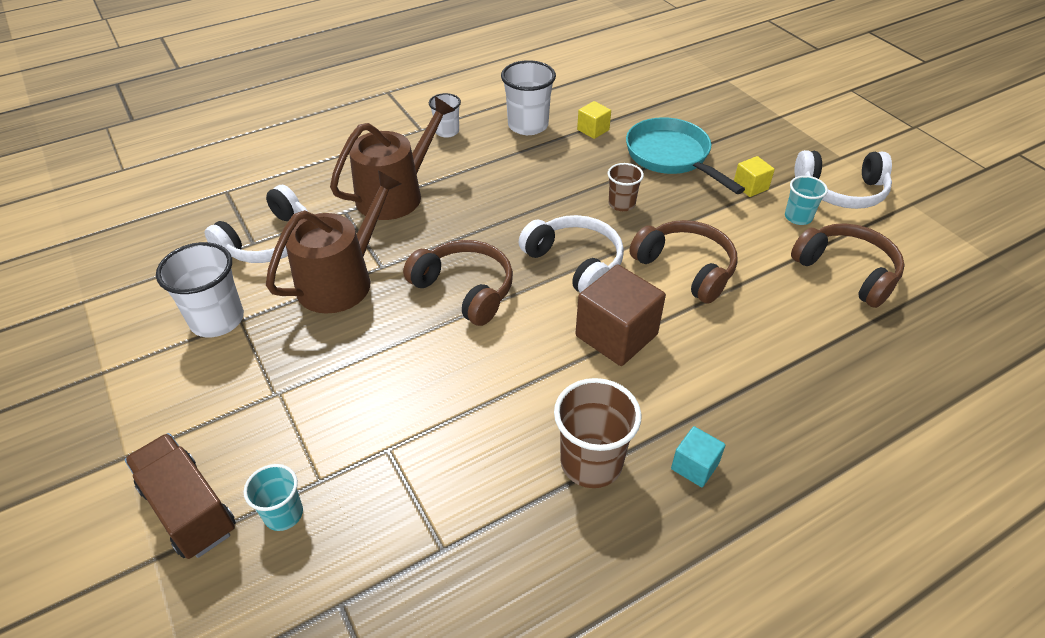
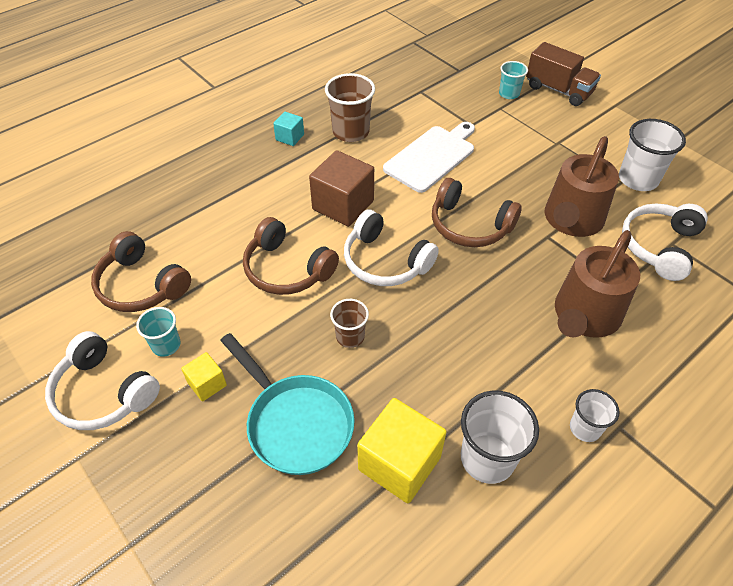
camera: 170 degrees right, 5 degrees up
(475, 394) = (432, 157): none -> white cutting board
(593, 130) = (399, 463): yellow cube -> yellow cube, size x1.93
(841, 191) = (103, 393): white headphones -> white headphones turned 135 degrees counterclockwise

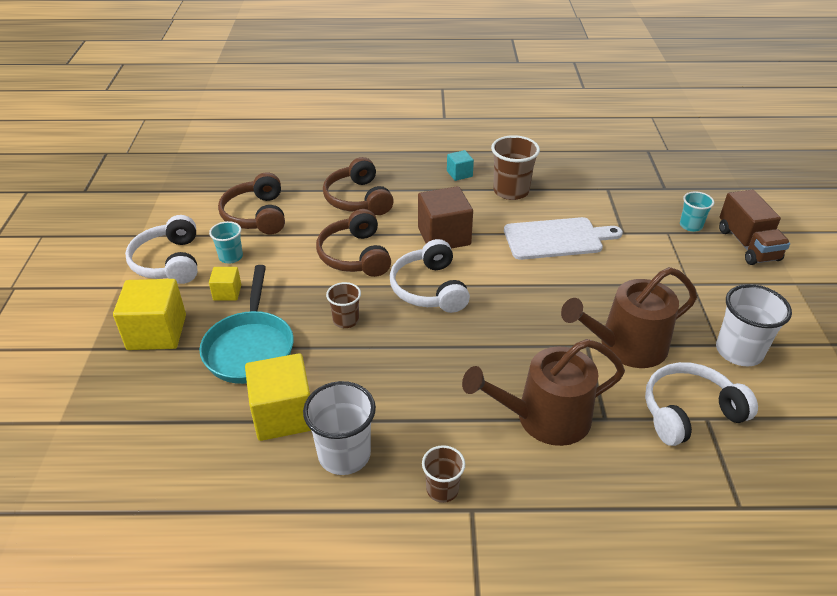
camera: 40 degrees right, 10 degrees down
(183, 475) = (157, 332): none -> yellow cube
(469, 225) = (527, 301): brown headphones -> brown headphones (358, 199)
(585, 428) = (442, 489): white cup -> brown cup

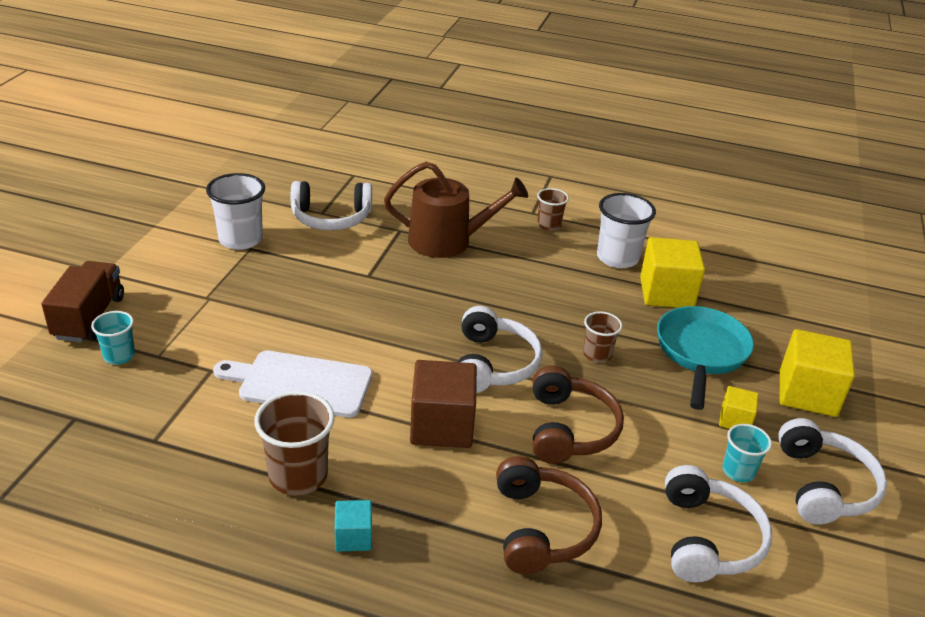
camera: 165 degrees left, 5 degrees down
(256, 215) = (708, 539): brown headphones -> white headphones
(626, 346) = (334, 266): brown watering can -> none

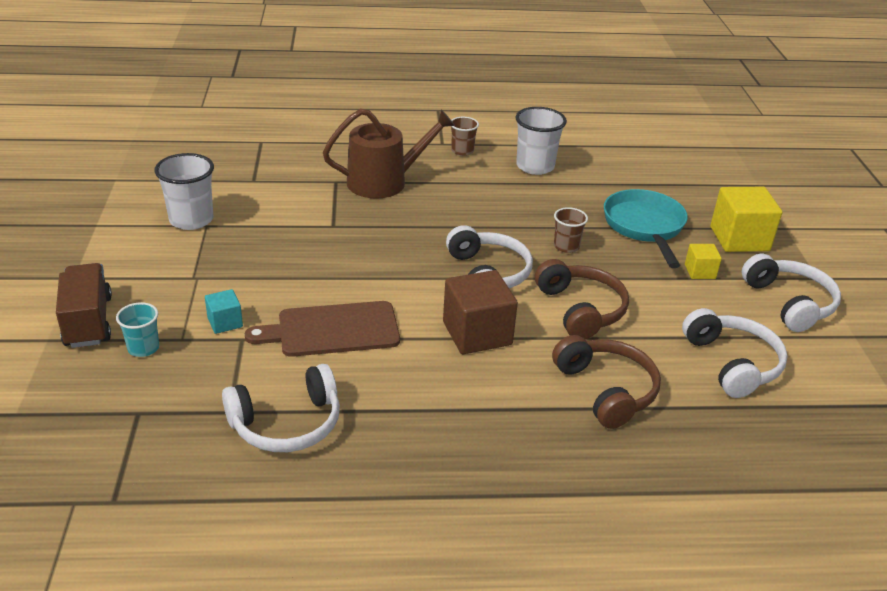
camera: 20 degrees left, 0 degrees up
(298, 476) = (381, 405): brown cup -> none
(300, 383) = (332, 330): white cutting board -> brown cutting board
(331, 218) = (265, 183): white headphones -> white headphones (287, 423)
(353, 537) = (461, 440): turquoise cube -> turquoise cube (225, 322)
(666, 293) = (590, 186): yellow cube -> none
(738, 471) = (724, 308): turquoise cup -> none

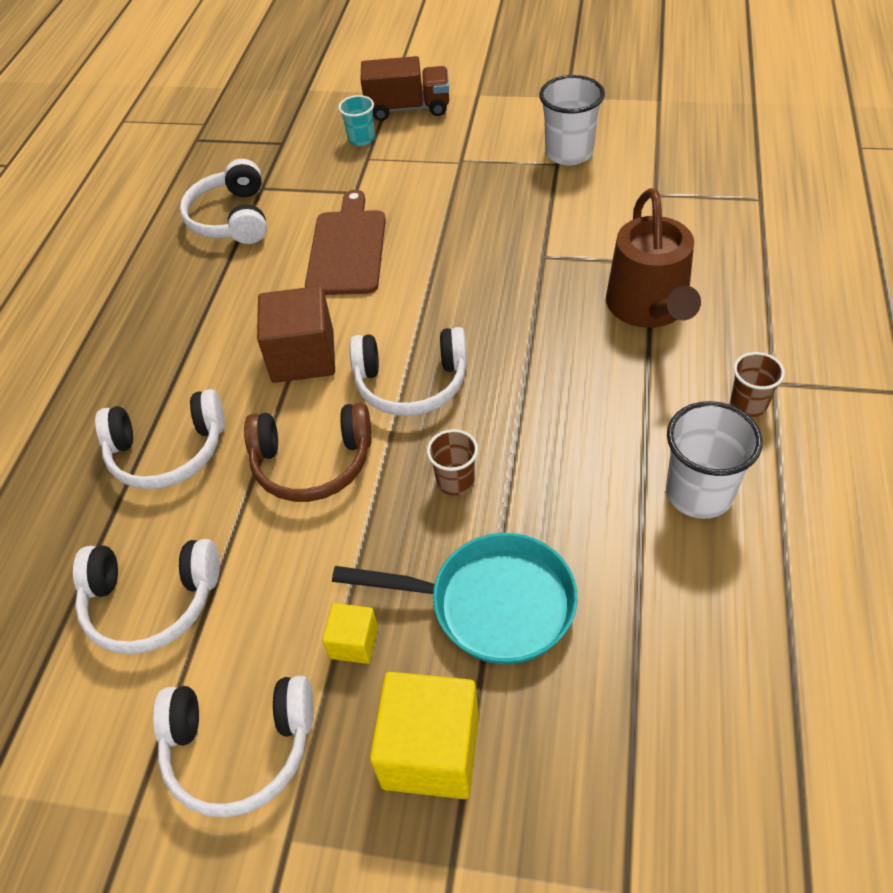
camera: 110 degrees right, 15 degrees up
(225, 322) = (382, 181): turquoise cube -> none
(606, 390) = (168, 452): brown headphones -> white headphones

